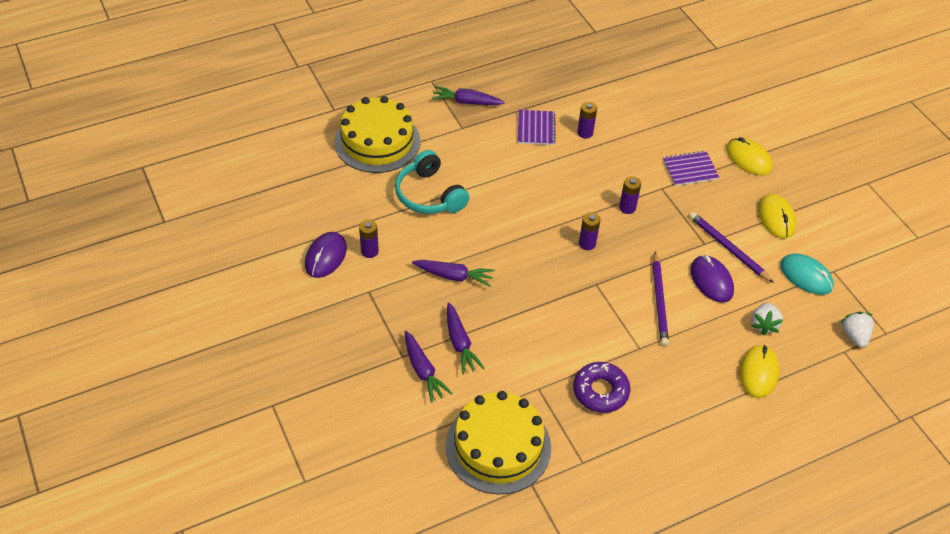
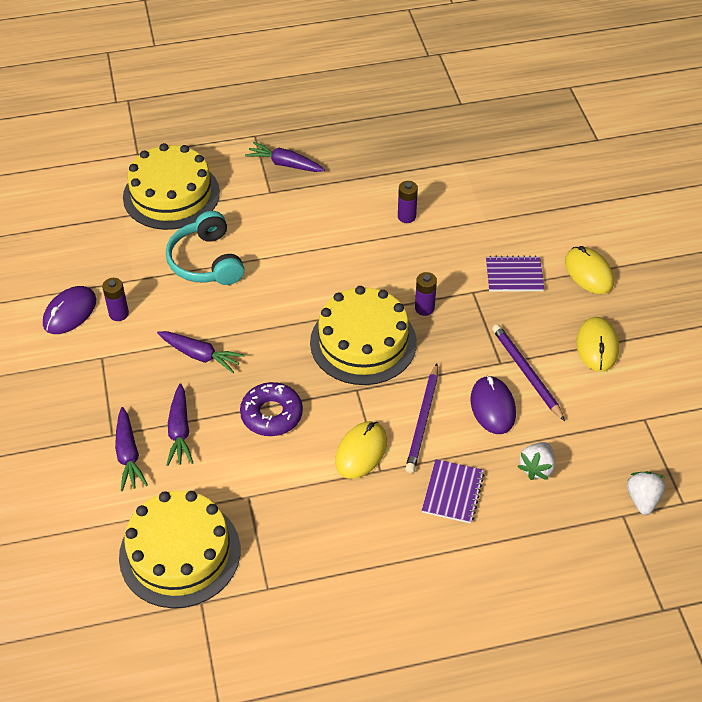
camera: 15 degrees right, 0 degrees up
(536, 129) = (352, 204): purple notebook -> purple notebook (453, 492)
(587, 244) = (363, 342): purple battery -> yellow cake
(600, 391) = (317, 512): purple donut -> purple donut (271, 414)
(758, 373) = (509, 523): yellow mouse -> yellow mouse (361, 451)
(806, 276) = (608, 419): turquoise mouse -> none

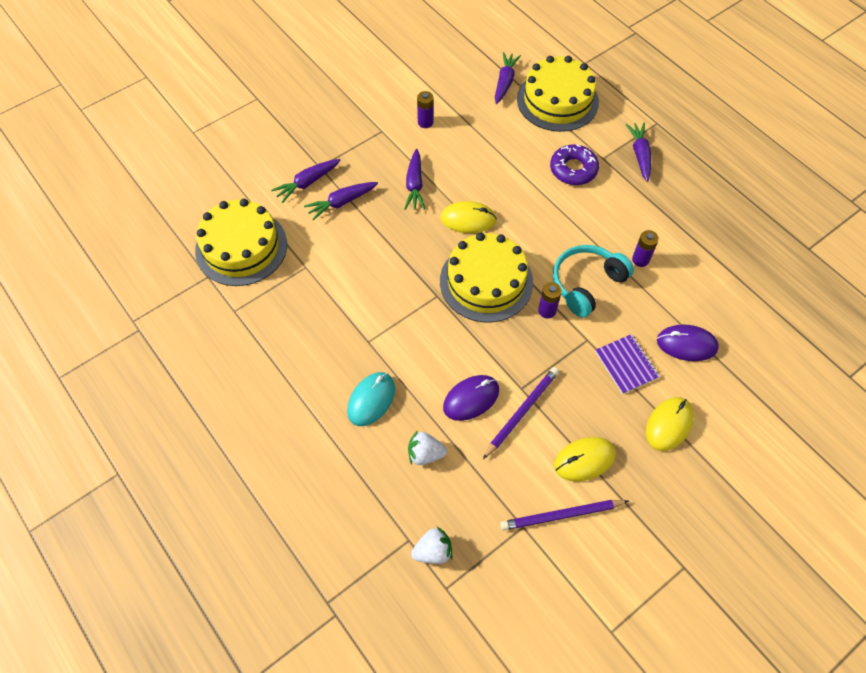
camera: 65 degrees right, 10 degrees up
(70, 312) = (410, 96): purple mouse -> purple mouse (686, 344)
(114, 225) = (505, 82): none -> purple carrot
(206, 261) = (505, 150): turquoise headphones -> turquoise headphones (586, 284)
(271, 414) = (384, 251): purple donut -> purple donut (573, 169)
(361, 451) = (379, 322): yellow mouse -> yellow mouse (468, 219)
(423, 421) = (430, 353): purple pencil -> purple pencil (561, 515)
(453, 492) = (371, 400): purple notebook -> turquoise mouse

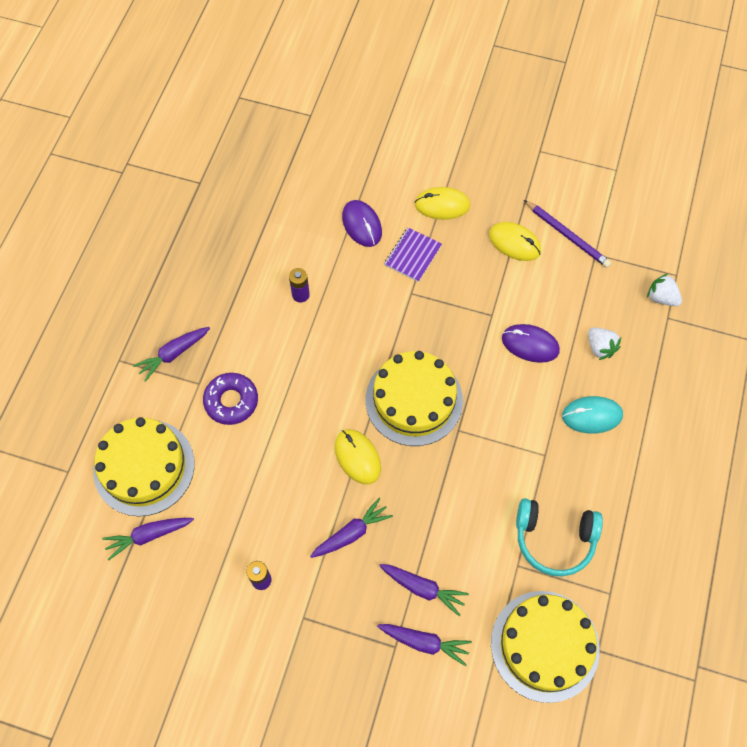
camera: 125 degrees left, 5 degrees up
(521, 412) = (511, 303): purple pencil -> none
(547, 310) = (406, 336): purple battery -> none
(586, 284) = (356, 322): turquoise headphones -> turquoise headphones (554, 539)

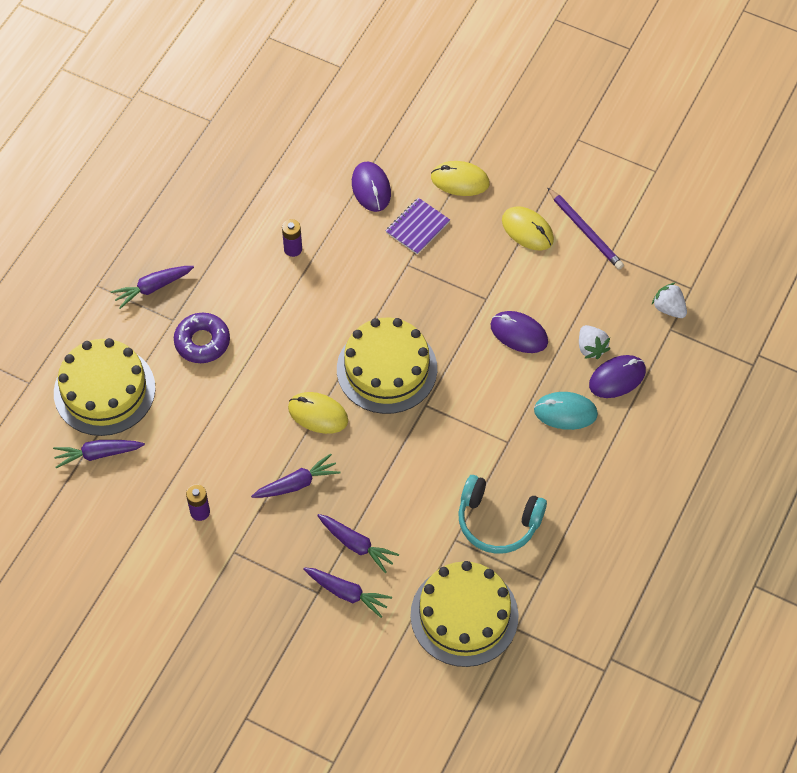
camera: 10 degrees right, 5 degrees down
(357, 457) = (318, 414): yellow mouse -> yellow mouse turned 45 degrees counterclockwise
(631, 373) = (617, 378): none -> purple mouse

